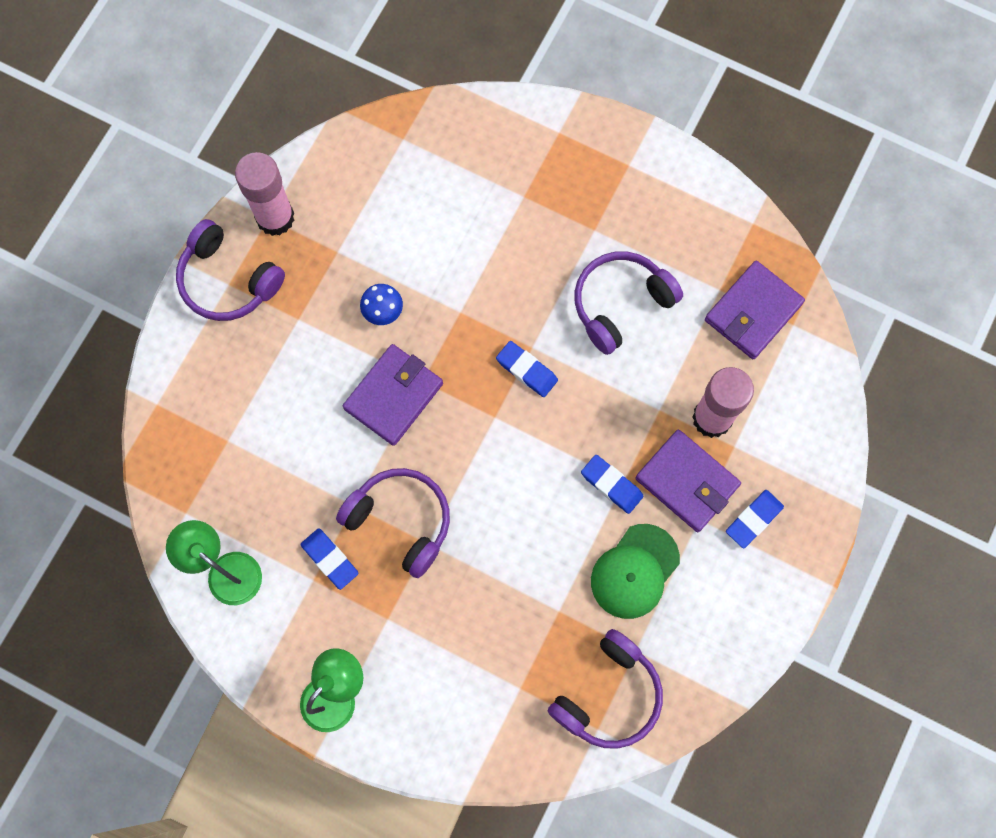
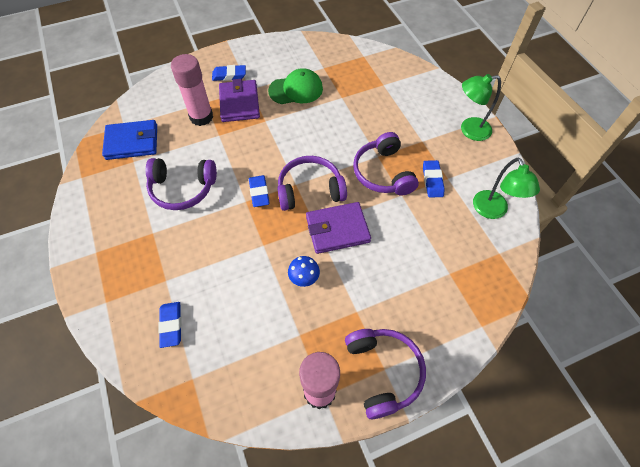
camera: 140 degrees left, 15 degrees down
(609, 695) = (349, 62): purple headphones -> purple headphones (310, 190)
(611, 485) = (272, 123): blue eraser -> blue eraser (171, 325)
(753, 312) = (132, 142): purple wallet -> blue wallet

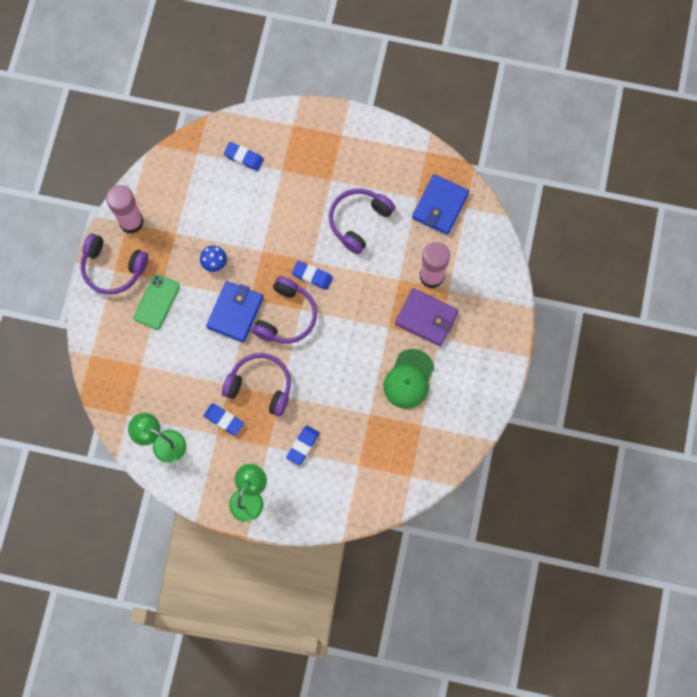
camera: 125 degrees right, 15 degrees up
(229, 75) = (471, 330): blue eraser -> blue eraser (303, 446)
(337, 229) = (235, 312): purple wallet -> blue wallet
(381, 302) = (157, 302): none -> green phone

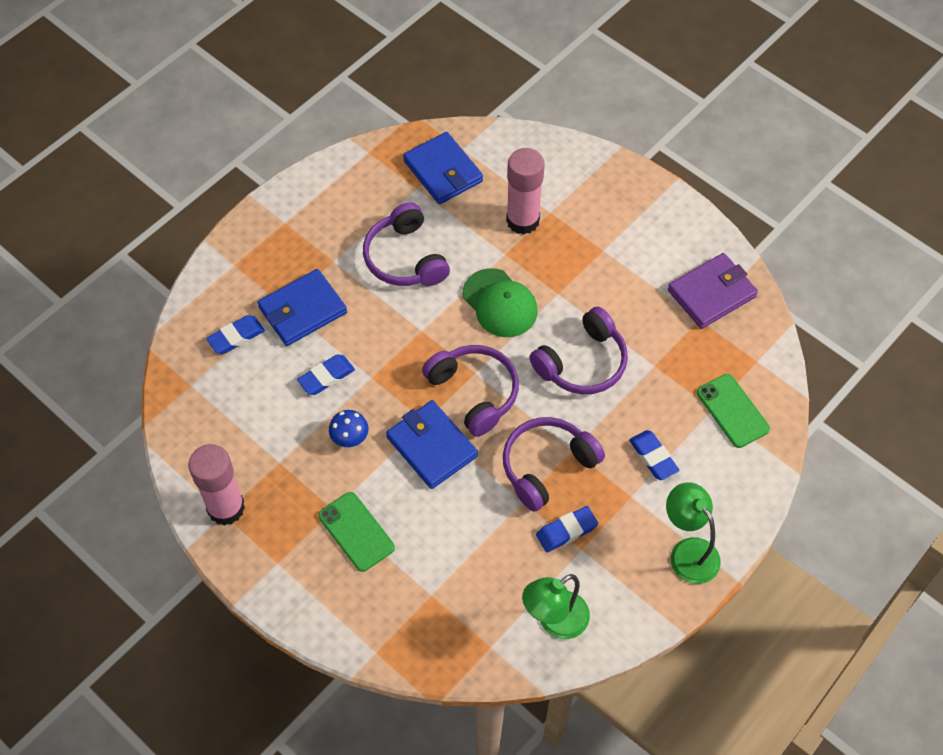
camera: 60 degrees left, 15 degrees down
(113, 268) = (273, 562): purple headphones -> purple headphones (582, 363)
(285, 184) = (302, 310): none -> blue wallet
(312, 276) = (441, 339): blue eraser -> blue eraser (326, 377)
(364, 478) = (732, 411): none -> green phone
(408, 379) = (634, 304): green cap -> green cap (500, 303)
(426, 318) = (570, 250): purple wallet -> purple wallet (711, 293)

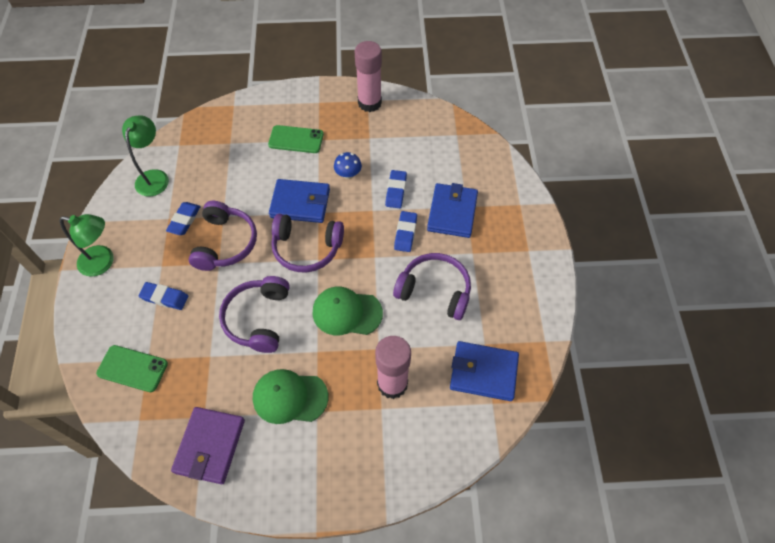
camera: 135 degrees right, 0 degrees up
(236, 337) = (466, 172): blue eraser -> blue eraser (405, 233)
(615, 277) = (290, 397): none -> green cap

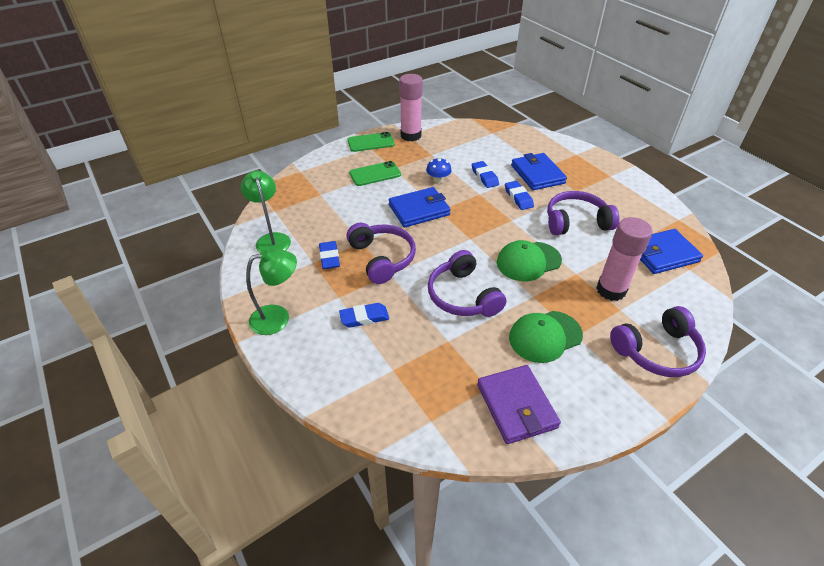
camera: 30 degrees left, 15 degrees down
(132, 368) = (385, 384): green phone -> green phone (370, 142)
(306, 248) = (454, 235): purple headphones -> purple headphones (657, 351)

